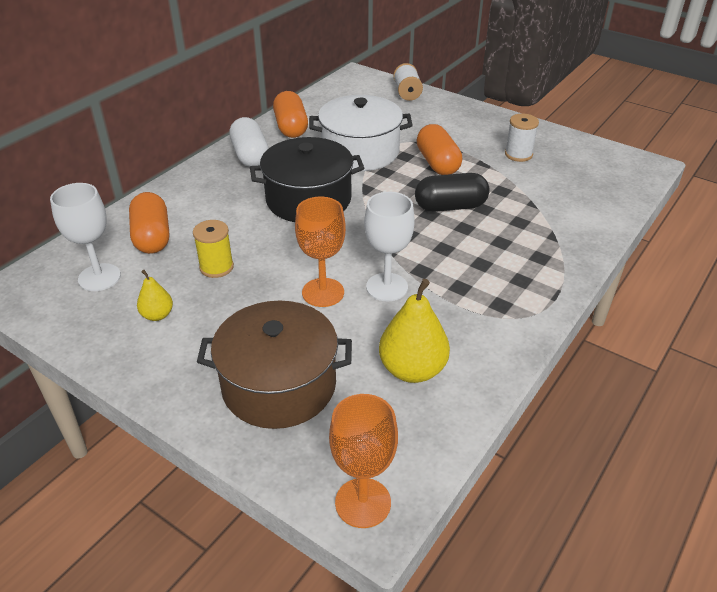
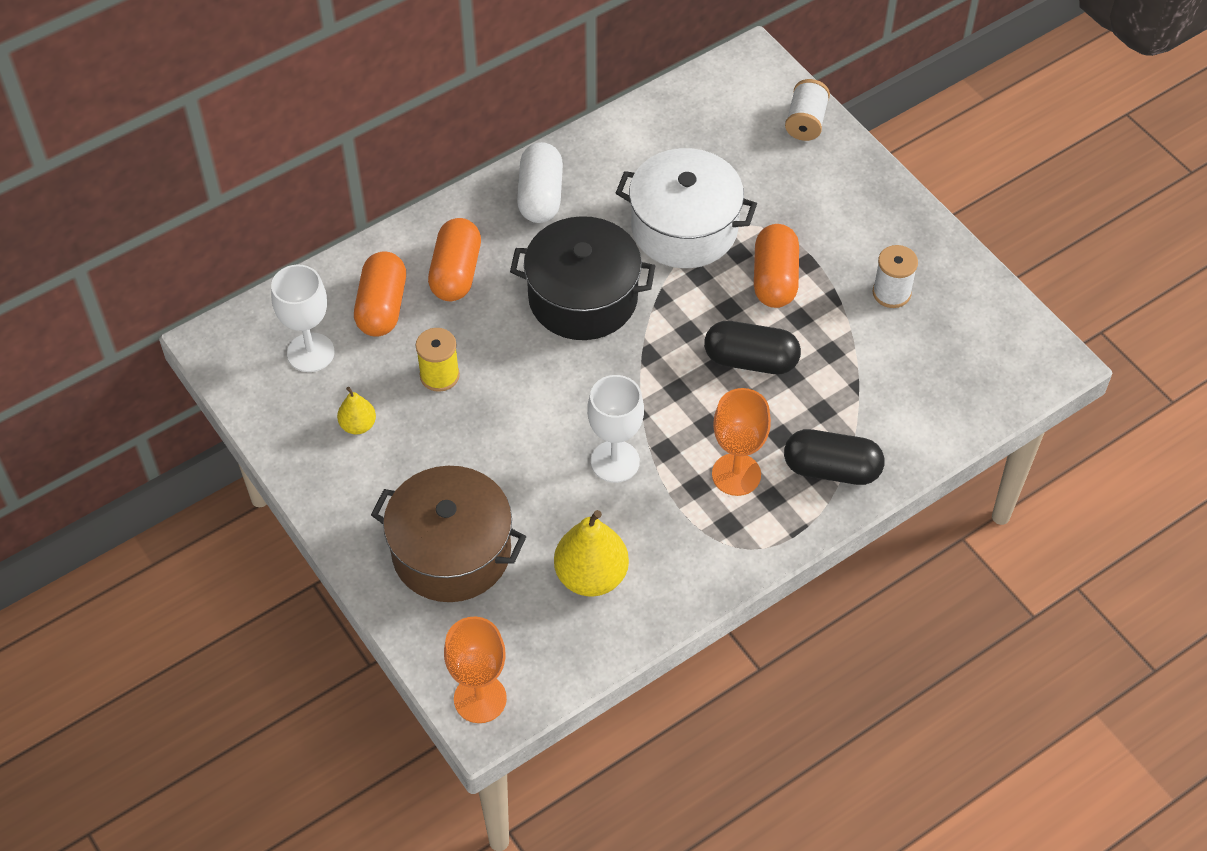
camera: 20 degrees right, 15 degrees up
(291, 127) = (613, 153): orange capsule -> orange capsule (456, 273)
(323, 292) = (542, 447): orange goblet -> orange goblet (736, 474)
(551, 252) = (831, 469): none -> black capsule

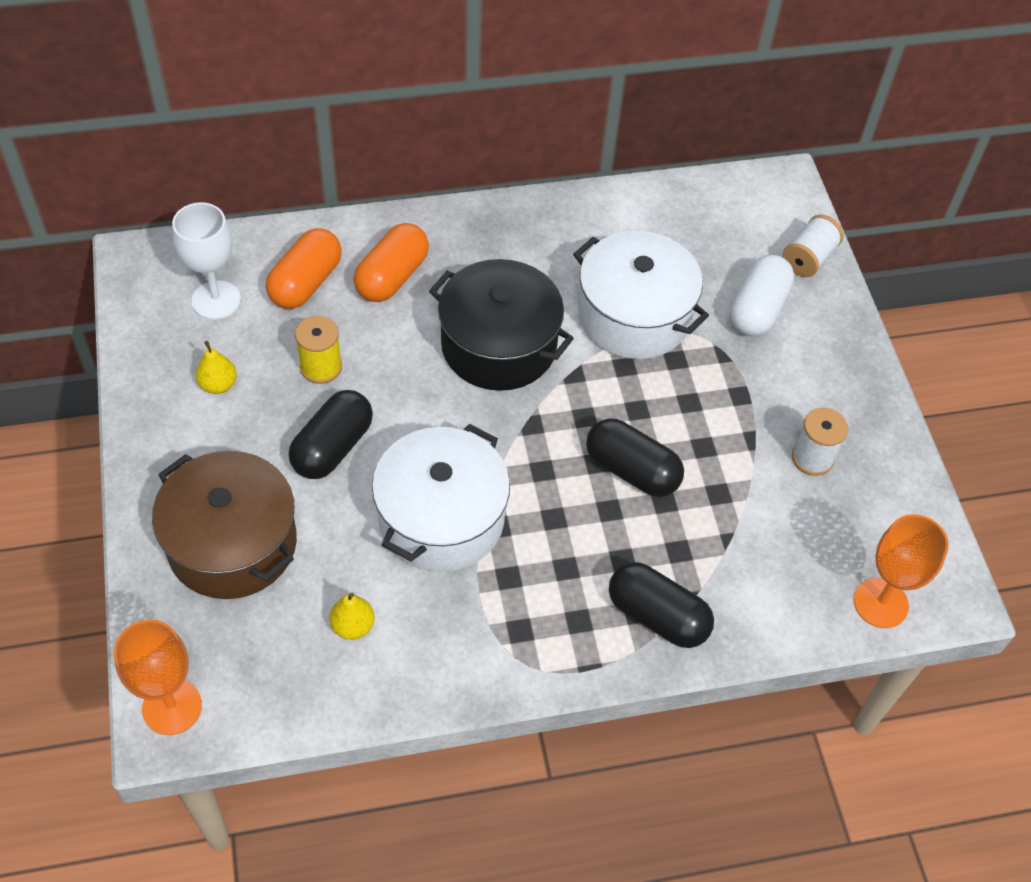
camera: 20 degrees right, 0 degrees up
(490, 439) = (332, 447): none -> black capsule
(540, 196) = (511, 235): white capsule -> white capsule (757, 309)
(591, 576) = (353, 626): yellow pear -> yellow pear, size x0.54
(615, 461) = (441, 518): white goblet -> white pot
(736, 474) = (555, 581): orange goblet -> orange goblet (880, 603)
(775, 279) = (698, 398): orange capsule -> none

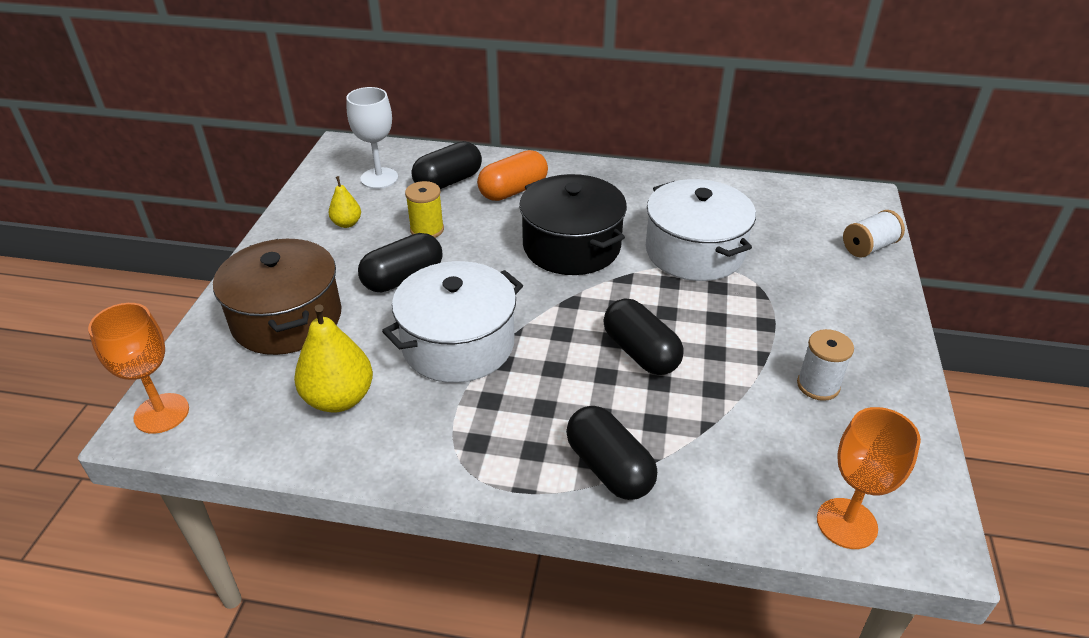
camera: 25 degrees right, 15 degrees down
(306, 283) = (448, 181): orange capsule -> black capsule
(353, 626) = (339, 398): yellow pear -> yellow pear, size x1.85
(757, 309) = (807, 270): white capsule -> none

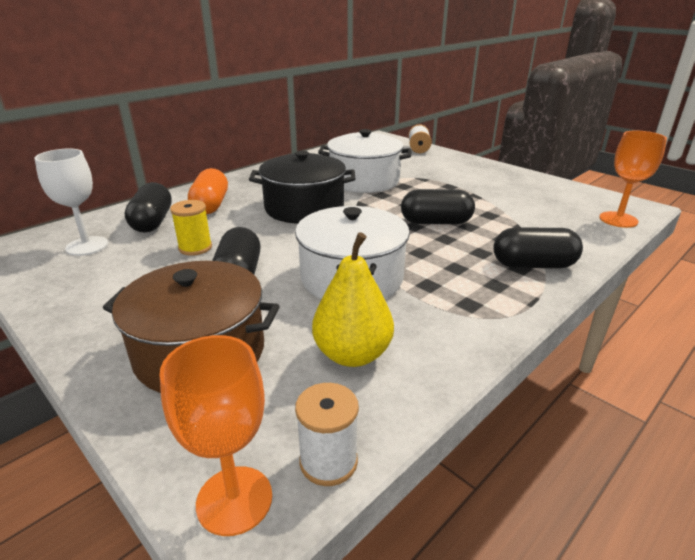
camera: 55 degrees left, 10 degrees down
(347, 223) = (118, 279): yellow pear -> none
(818, 385) = (511, 192): white spool -> white spool (328, 461)

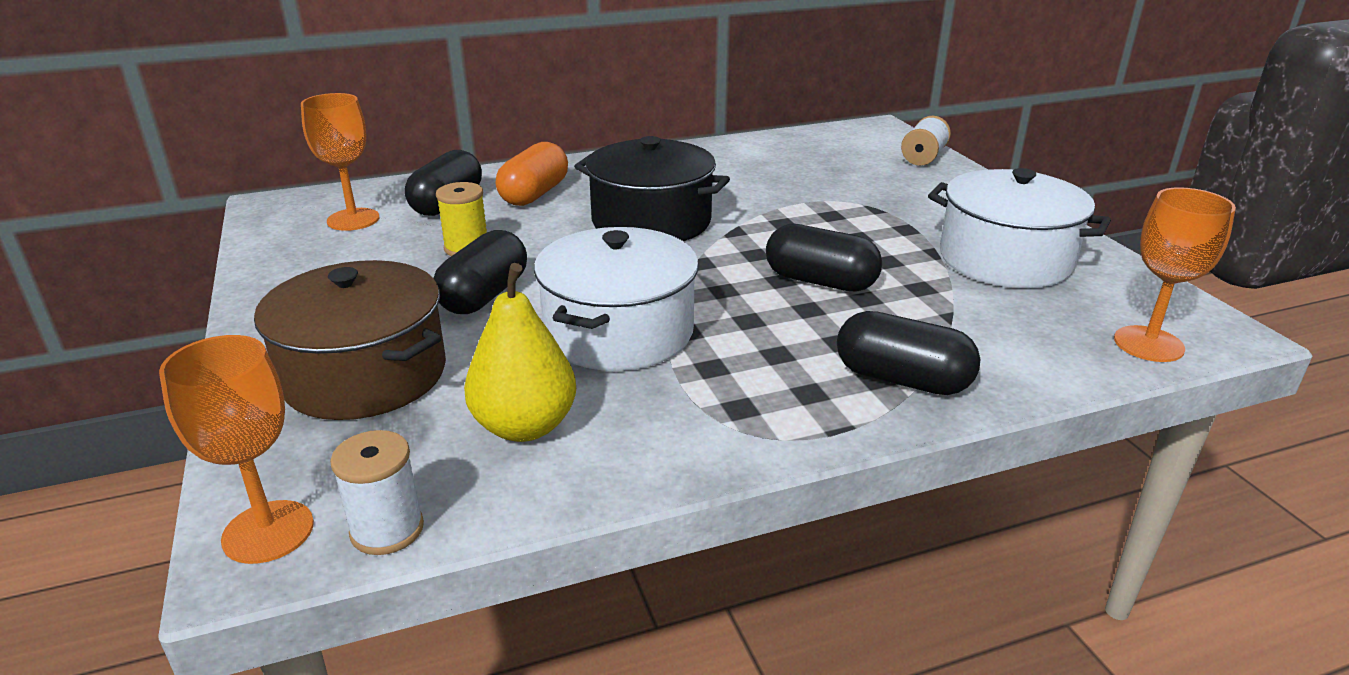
camera: 25 degrees right, 0 degrees up
(87, 246) = (353, 219): white goblet -> orange goblet
(364, 181) = (779, 196): white pot -> white pot (1005, 259)

